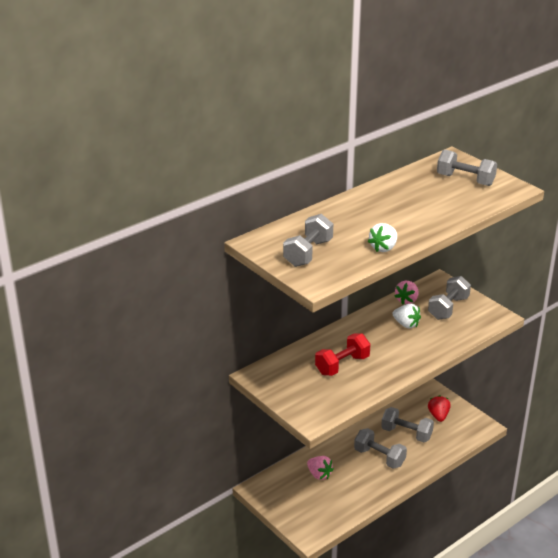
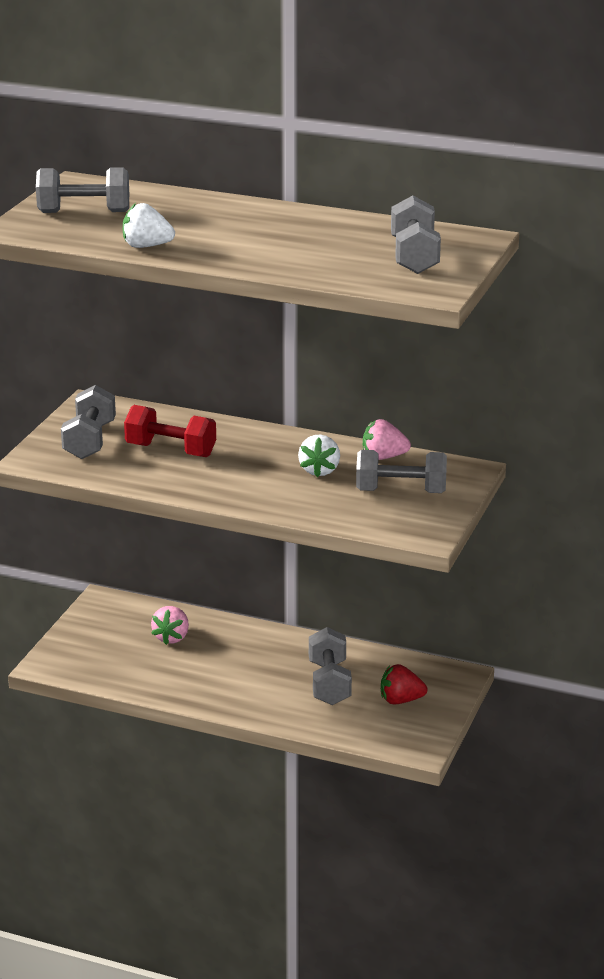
camera: 60 degrees right, 5 degrees down
(379, 457) = (253, 675): grey dumbbell -> grey dumbbell (90, 441)
(438, 416) = (400, 700): red strawberry -> red strawberry turned 150 degrees counterclockwise

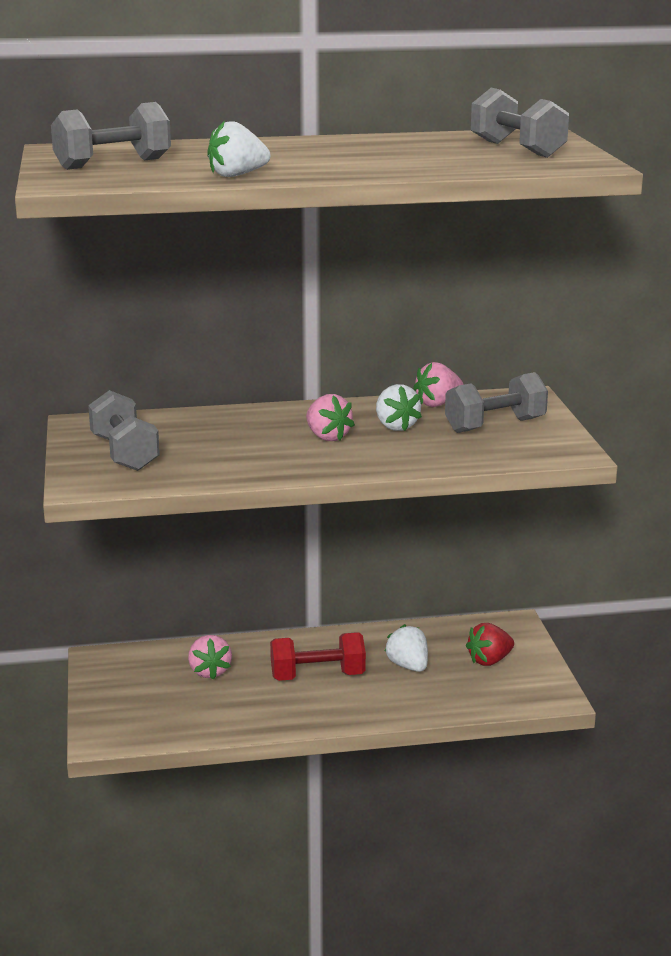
camera: 30 degrees left, 5 degrees down
(171, 450) = (223, 443): red dumbbell -> red dumbbell (317, 676)
(254, 466) = (327, 437): none -> pink strawberry
(329, 683) = (408, 666): grey dumbbell -> white strawberry

